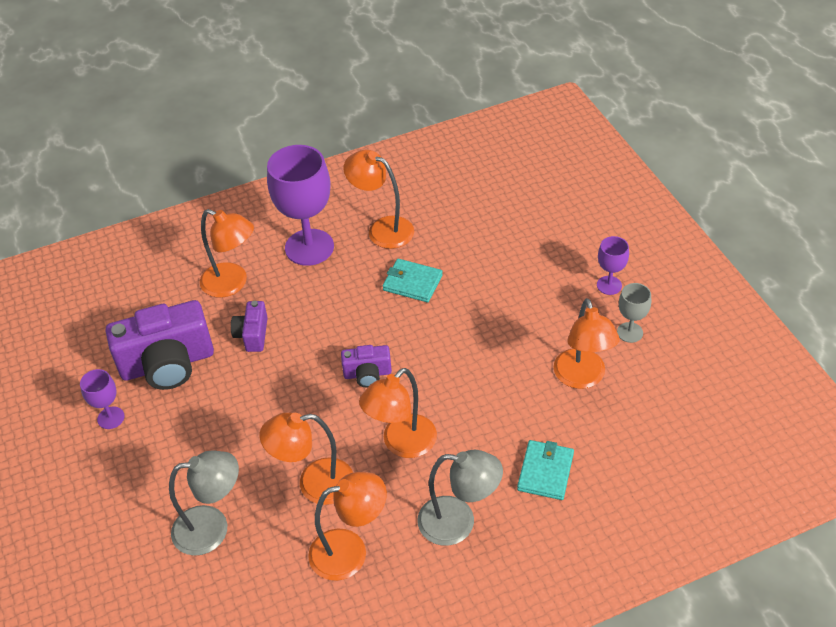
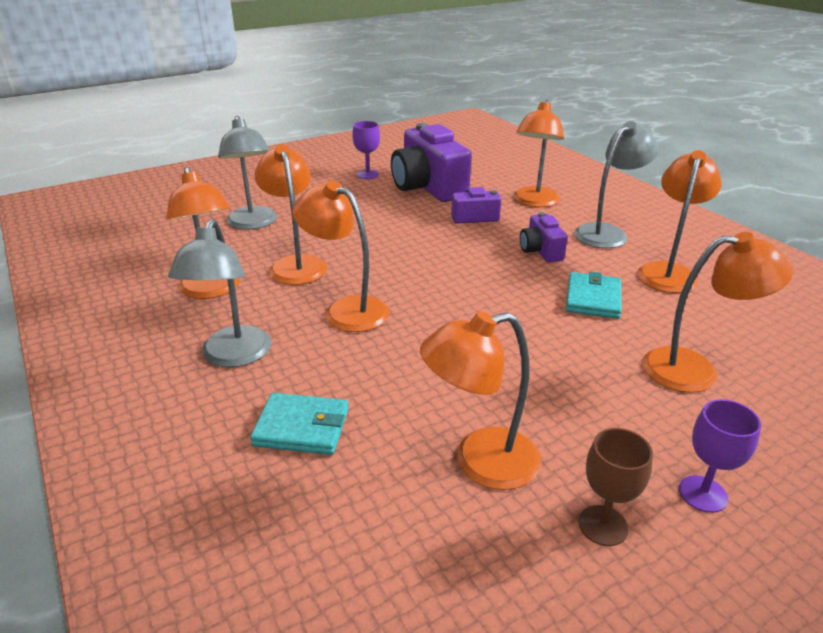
camera: 80 degrees right, 15 degrees down
(309, 247) = (607, 233): purple goblet -> grey lamp
(367, 374) = (441, 281): purple camera -> purple camera (540, 251)
(505, 254) = (695, 370): none -> orange lamp
(630, 332) = (603, 525): grey goblet -> brown goblet

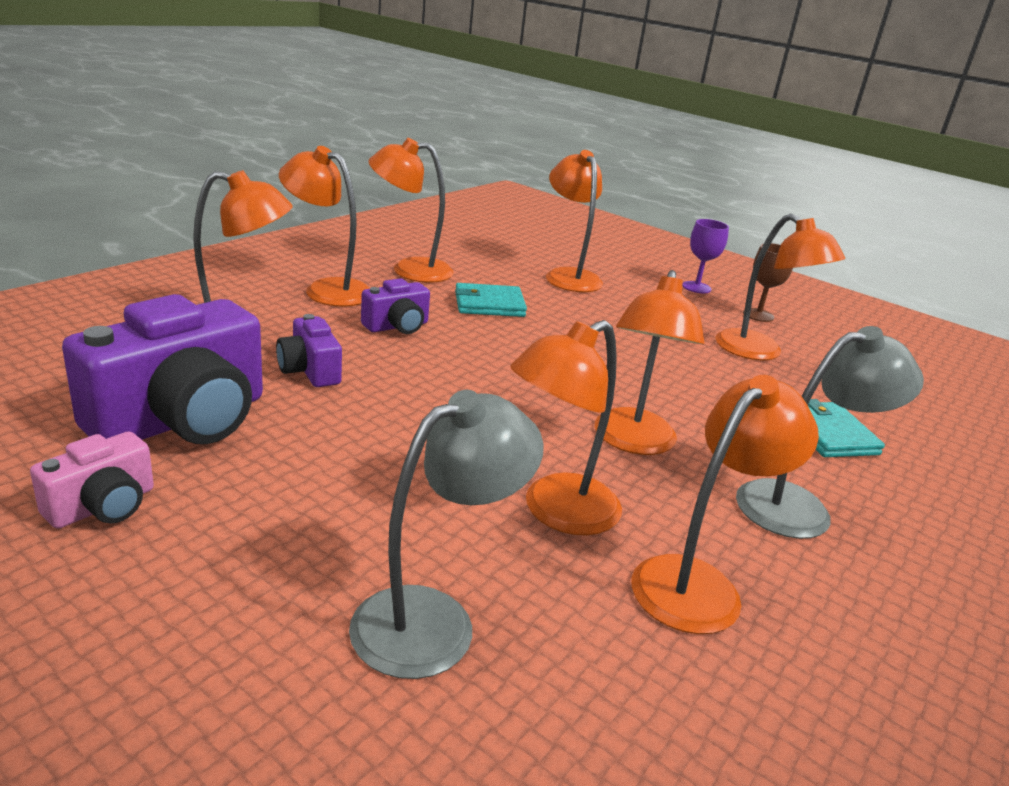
camera: 115 degrees left, 5 degrees down
(367, 174) = (103, 506): purple goblet -> pink camera
(607, 233) = (327, 289): grey lamp -> orange lamp

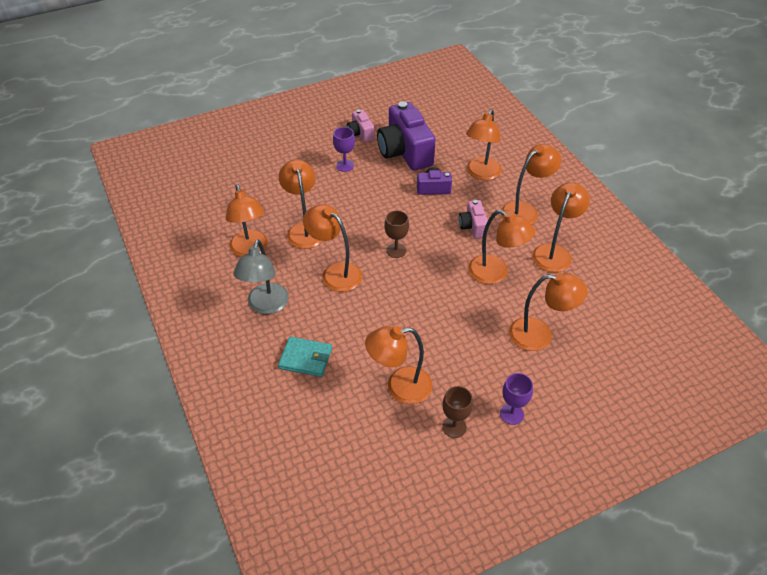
camera: 120 degrees right, 20 degrees up
(275, 503) = (345, 165): none -> purple goblet
(397, 326) = (473, 226): purple camera -> pink camera
(434, 619) = (275, 186): grey lamp -> none
(489, 304) = (496, 273): turquoise wallet -> orange lamp
(516, 387) = (396, 250): none -> brown goblet

